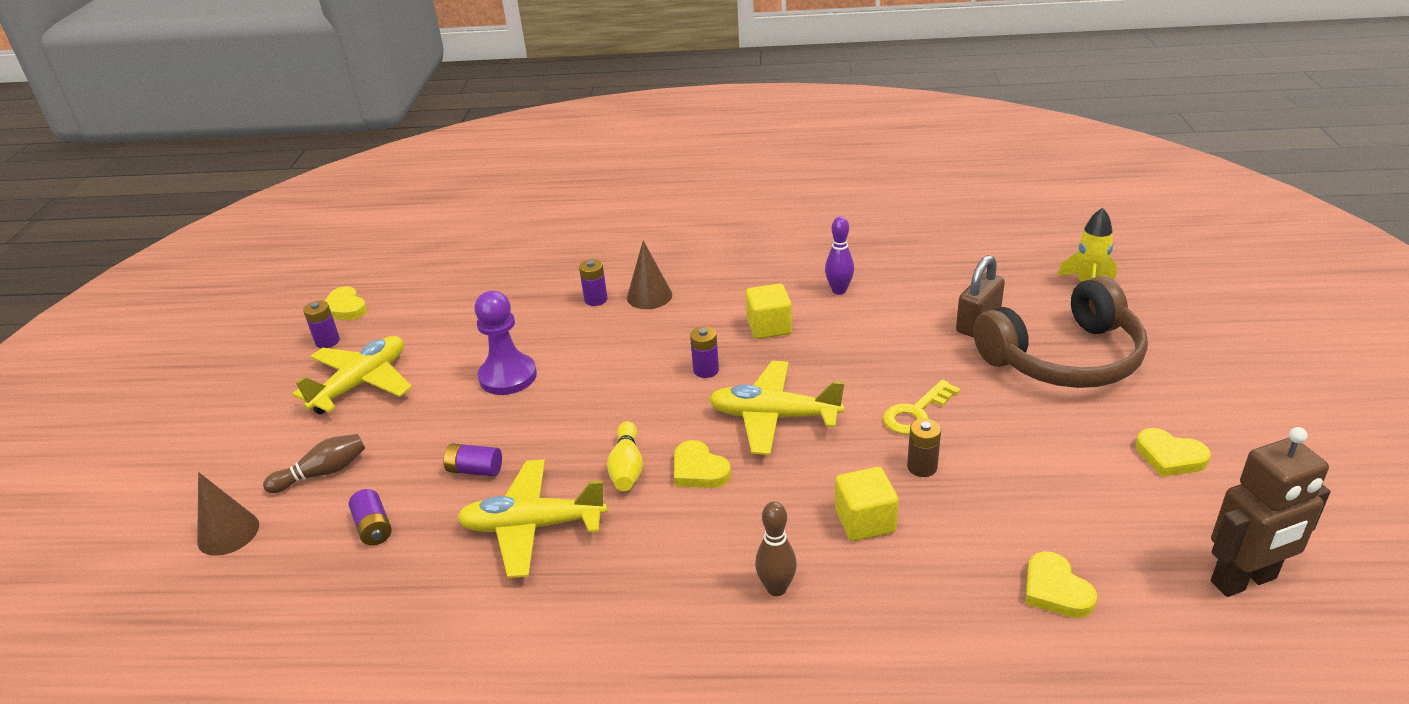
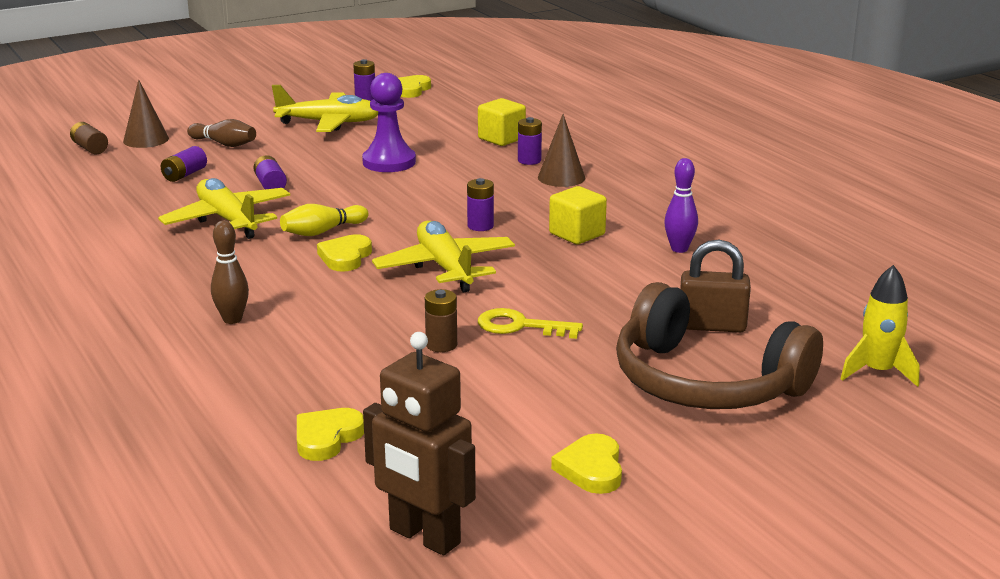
camera: 55 degrees right, 10 degrees down
(191, 590) = (90, 148): none -> brown battery
(865, 521) = (343, 336): yellow cube -> yellow cube (501, 138)

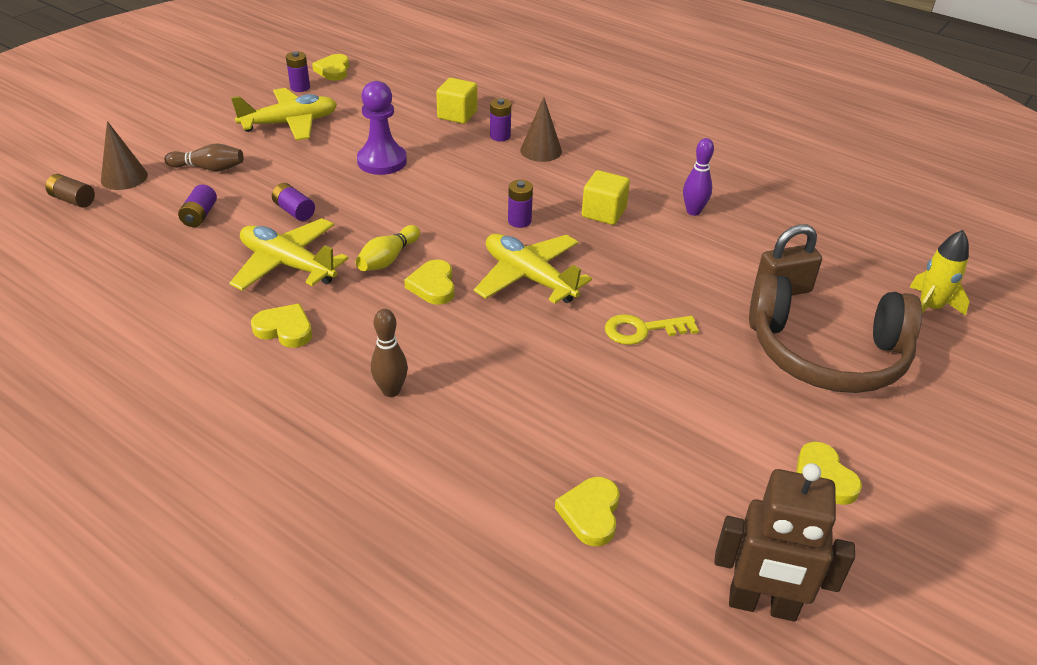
camera: 25 degrees left, 15 degrees up
(182, 262) = (285, 329): none -> yellow heart
(441, 345) = (597, 370): brown battery -> none

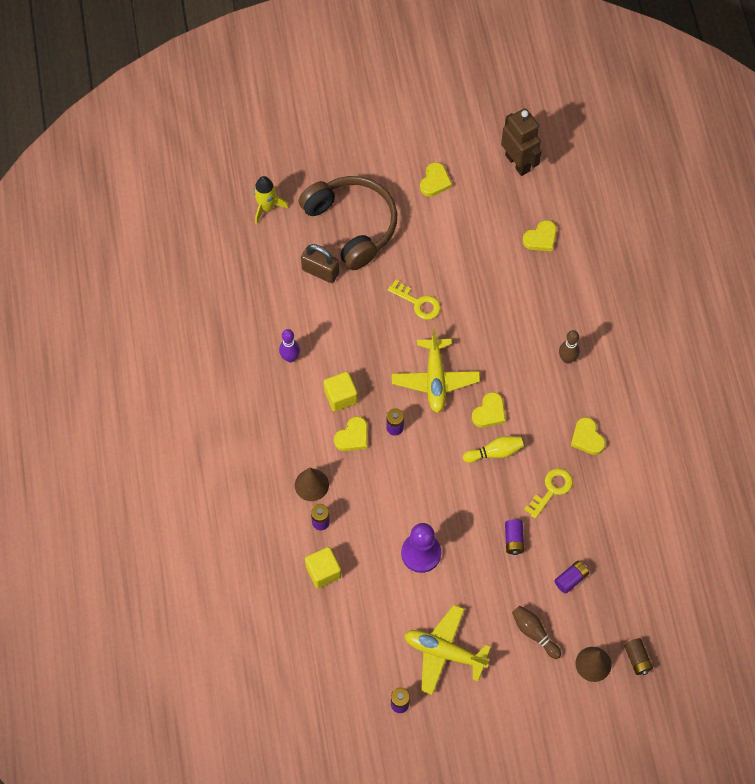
camera: 135 degrees left, 25 degrees up
(288, 264) = (551, 490): yellow plane -> yellow key
(333, 70) = (355, 713): yellow heart -> yellow heart (352, 436)

